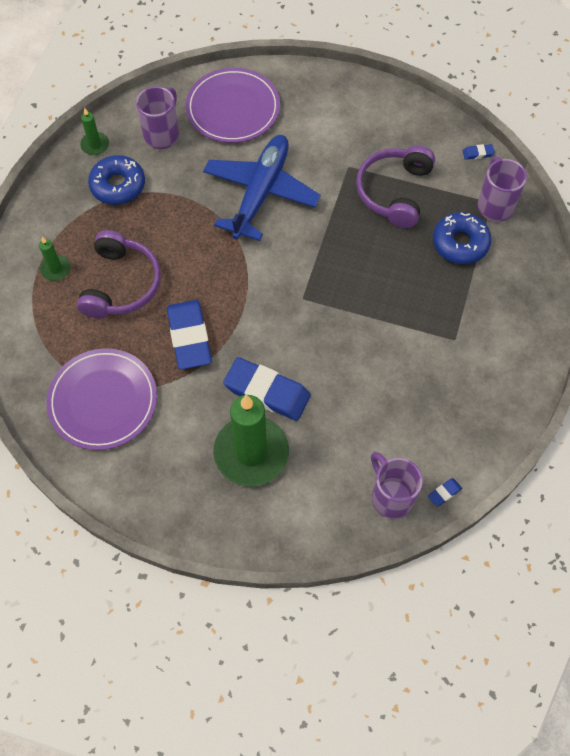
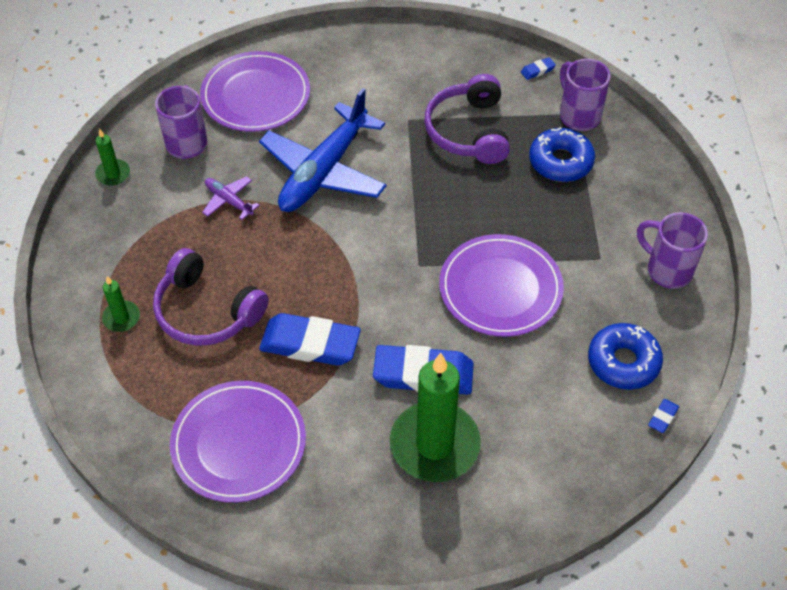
camera: 20 degrees left, 10 degrees down
(118, 185) = (158, 208): blue donut -> blue donut (623, 362)
(121, 284) = (206, 311): purple headphones -> purple headphones turned 135 degrees clockwise
(175, 195) = (228, 201): none -> purple plane
(189, 337) = (310, 344): blue eraser -> blue eraser turned 45 degrees counterclockwise
(260, 192) = (324, 171): blue plane -> blue plane turned 150 degrees counterclockwise
(360, 339) = (500, 288): none -> purple plate
(391, 497) = (608, 440): purple mug -> purple mug (667, 270)

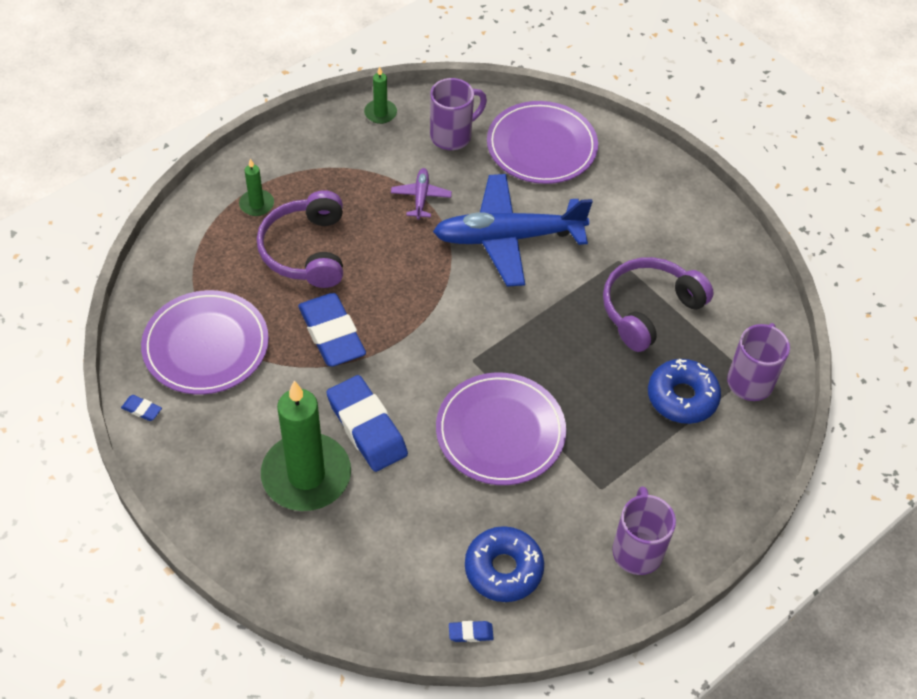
camera: 50 degrees right, 0 degrees up
(537, 70) = (772, 319): blue eraser -> blue eraser (142, 409)

